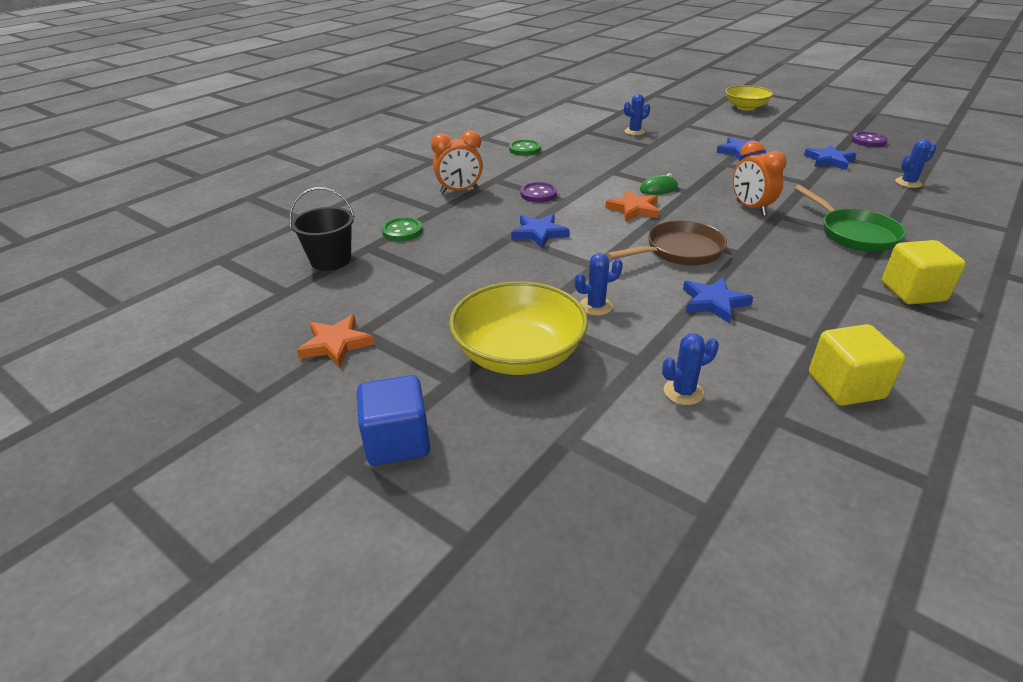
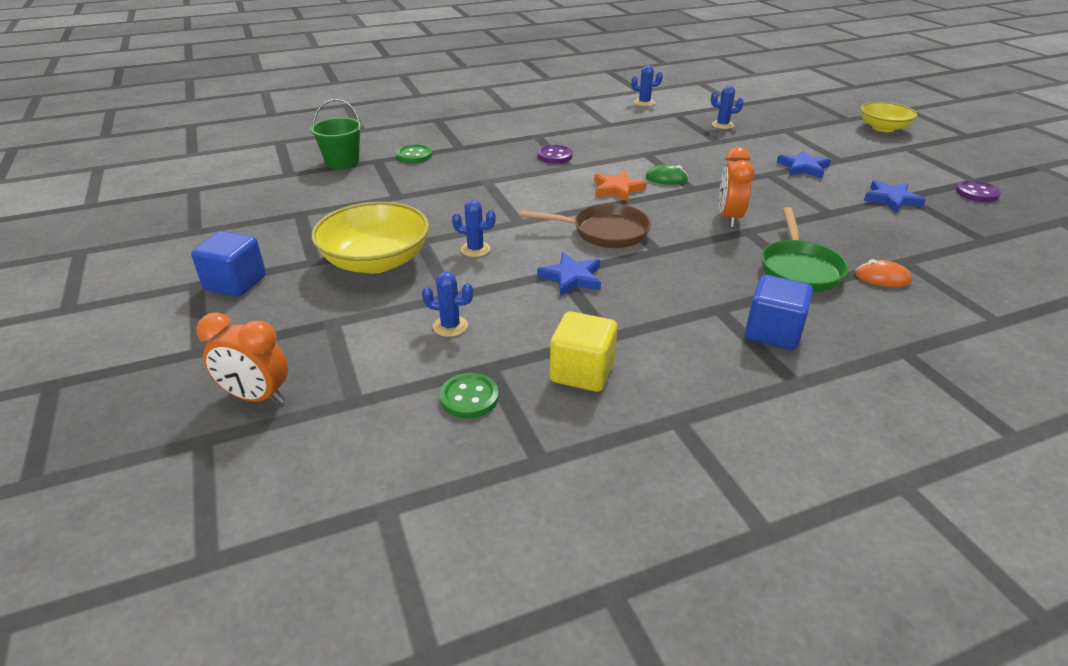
camera: 30 degrees right, 0 degrees up
(331, 260) = (342, 162): black bucket -> green bucket
(336, 344) = (276, 215): orange star -> none
(459, 191) = (496, 137): orange clock -> orange clock (257, 397)
(524, 149) = (597, 117): green button -> green button (469, 397)
(539, 233) = (511, 185): blue star -> none
(908, 183) = (950, 243): blue cactus -> blue cactus (644, 102)
(910, 222) = (882, 278): none -> orange mouse
(913, 292) = (773, 332): yellow cube -> blue cube

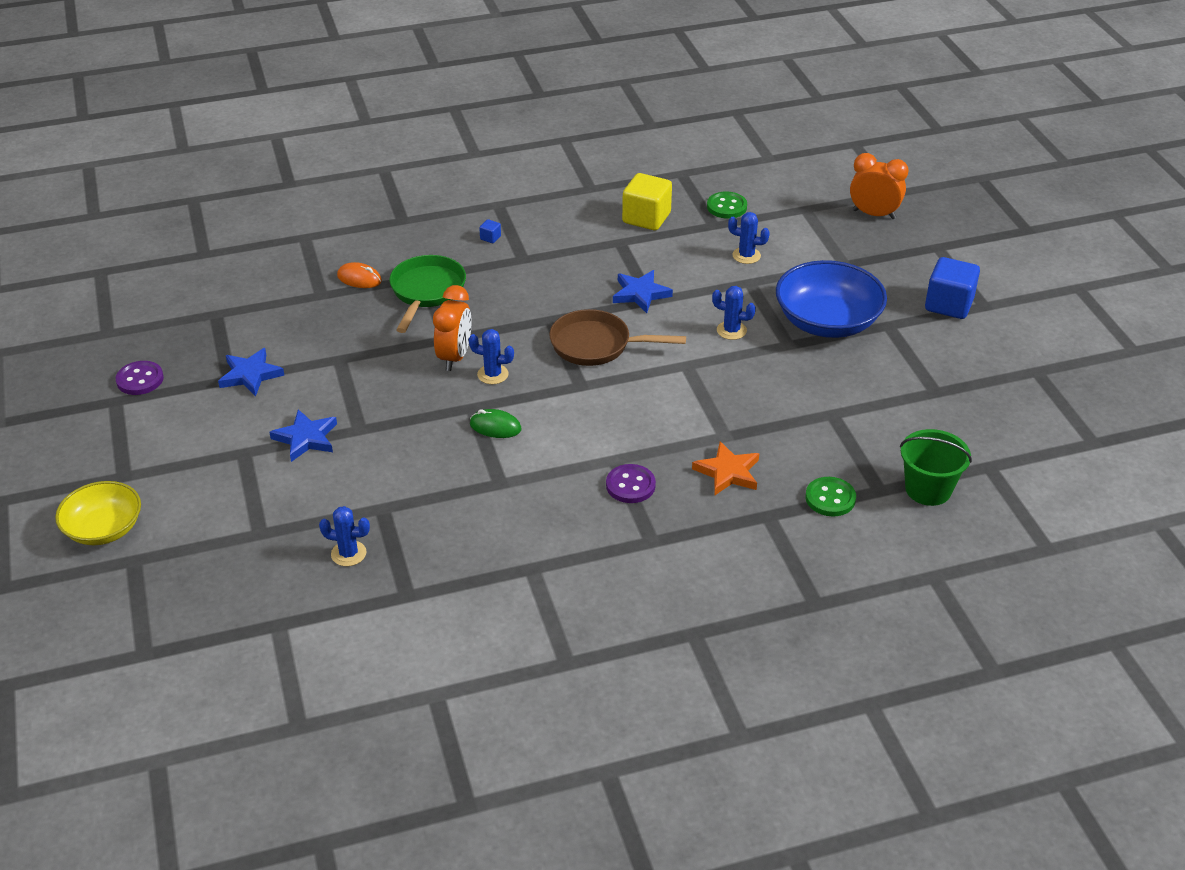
camera: 175 degrees left, 5 degrees up
(376, 261) = (827, 322): yellow bowl -> blue bowl
(617, 189) = (563, 411): orange star -> orange star (728, 472)
(644, 102) = (445, 641): blue cactus -> blue cactus (493, 374)
(773, 332) = (490, 238): blue cube -> blue cube, size x0.41

